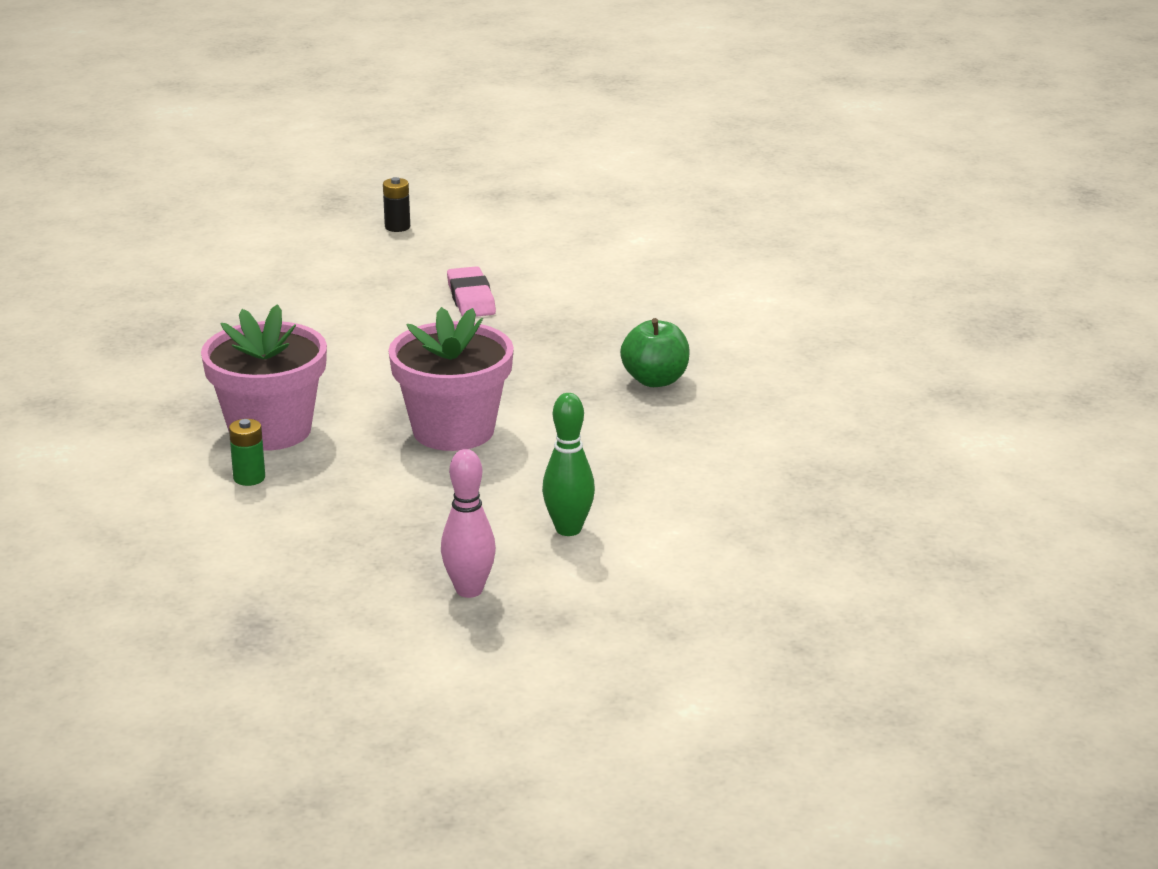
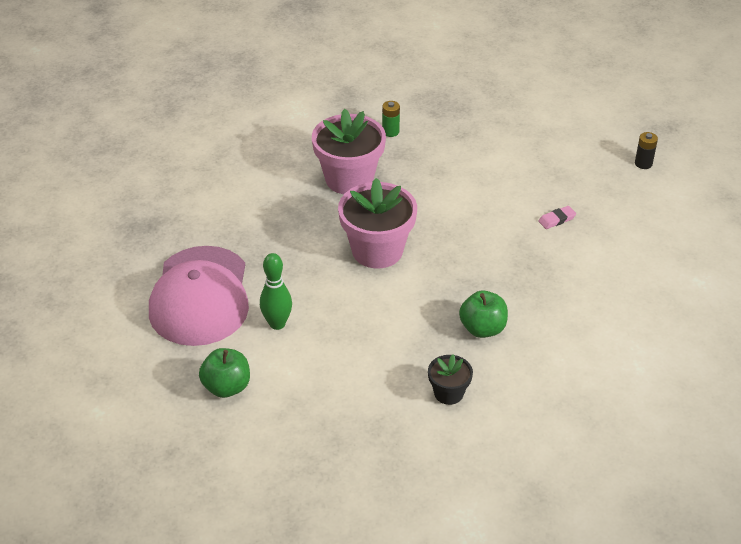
camera: 75 degrees right, 15 degrees up
(249, 478) = (294, 185): green battery -> green battery (390, 131)
(469, 590) = (200, 296): pink bowling pin -> pink cap
(471, 298) = (557, 219): pink eraser -> pink eraser, size x0.63
(684, 586) = (227, 387): none -> green apple
(763, 420) = (448, 393): none -> black flower pot

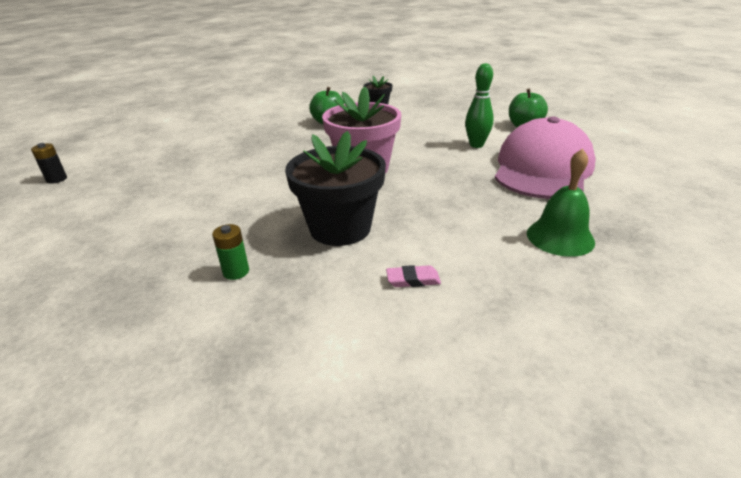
camera: 155 degrees left, 10 degrees down
(185, 212) = (560, 237): none -> green bell
(349, 179) = (340, 228): pink flower pot -> black flower pot
(557, 219) = (194, 159): pink eraser -> pink eraser (413, 279)

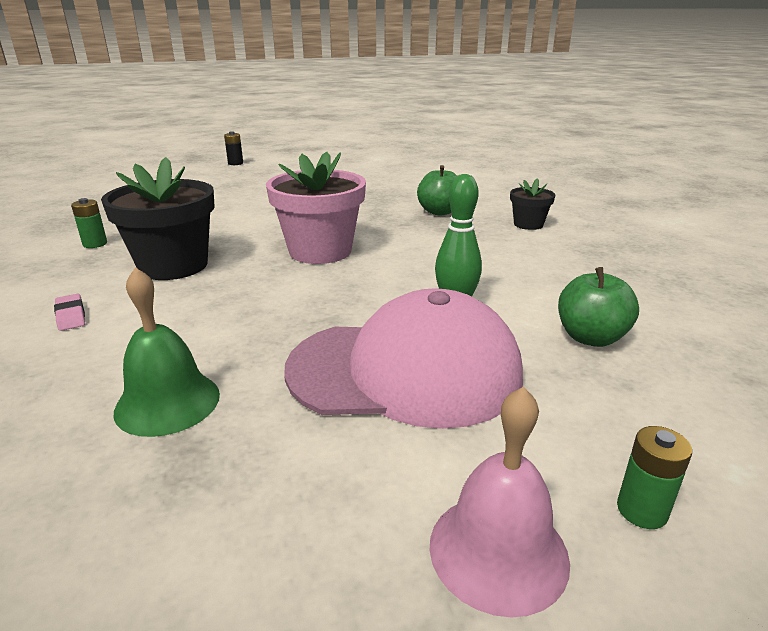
camera: 65 degrees right, 5 degrees down
(646, 148) = (642, 510): none -> green battery
(670, 174) = (498, 551): none -> pink bell

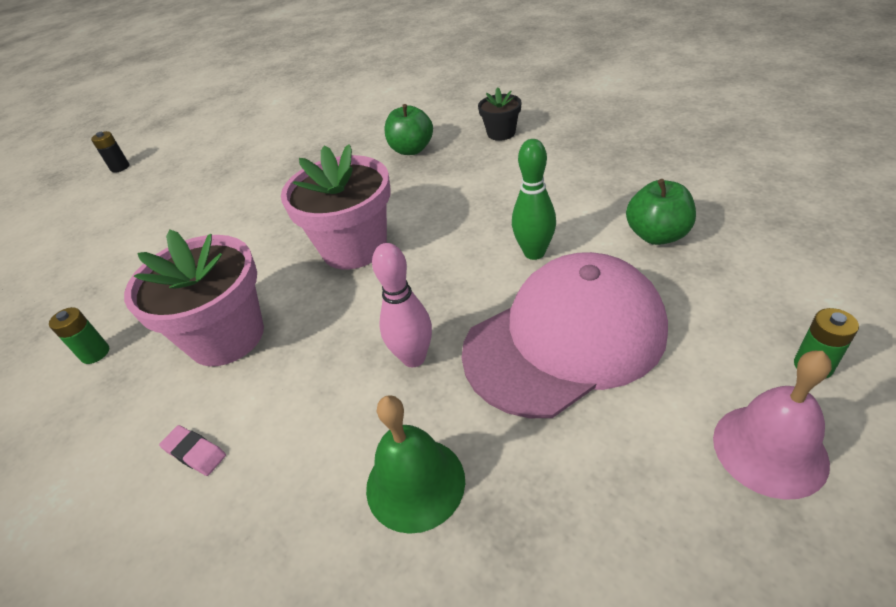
camera: 25 degrees left, 15 degrees up
(173, 266) = (226, 337): black flower pot -> pink flower pot
(272, 329) = (413, 358): none -> pink bowling pin

